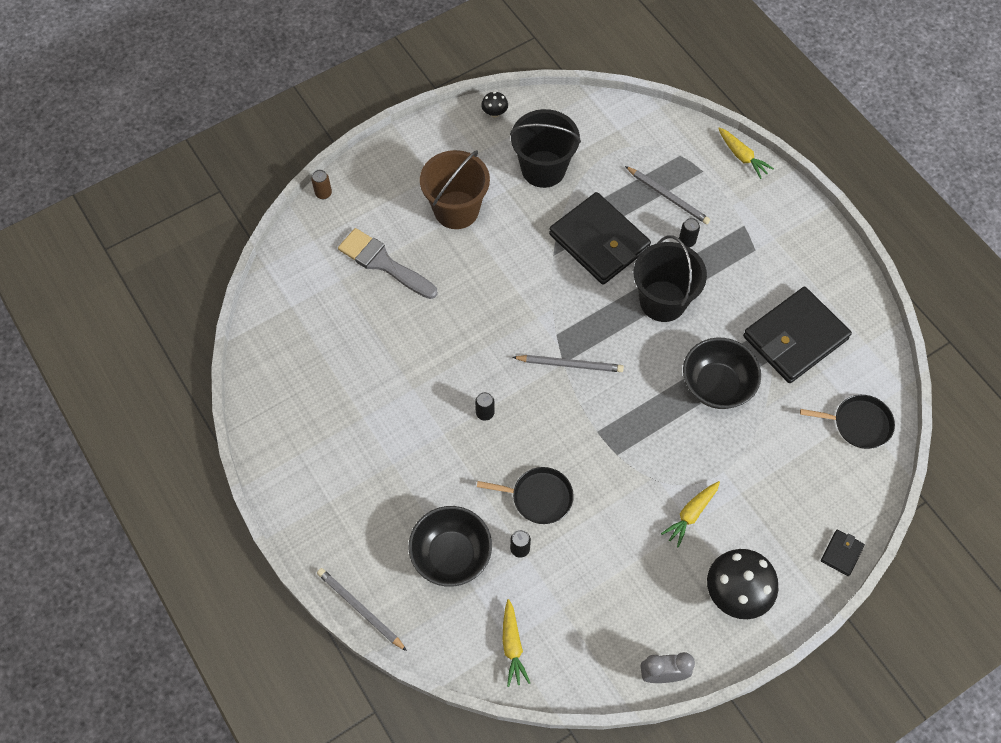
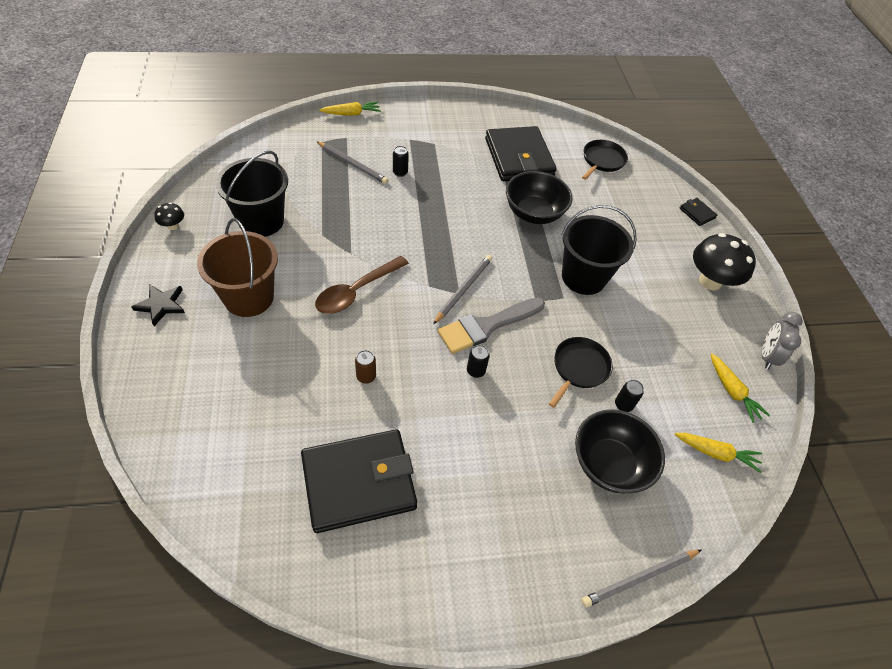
camera: 70 degrees left, 10 degrees down
(323, 193) = (129, 399): brown can -> brown can (366, 376)
(383, 263) = (258, 381): grey brush -> grey brush (487, 326)
(412, 158) = (161, 305): none -> black star
(513, 282) = (357, 291): none -> brown spoon
(599, 241) = (361, 219): black wallet -> black wallet (359, 482)
(662, 301) = (442, 209): black bucket -> black bucket (583, 277)
(668, 197) = (352, 164): grey pencil -> grey pencil turned 60 degrees clockwise
(691, 514) = (635, 277): yellow carrot -> yellow carrot (732, 391)

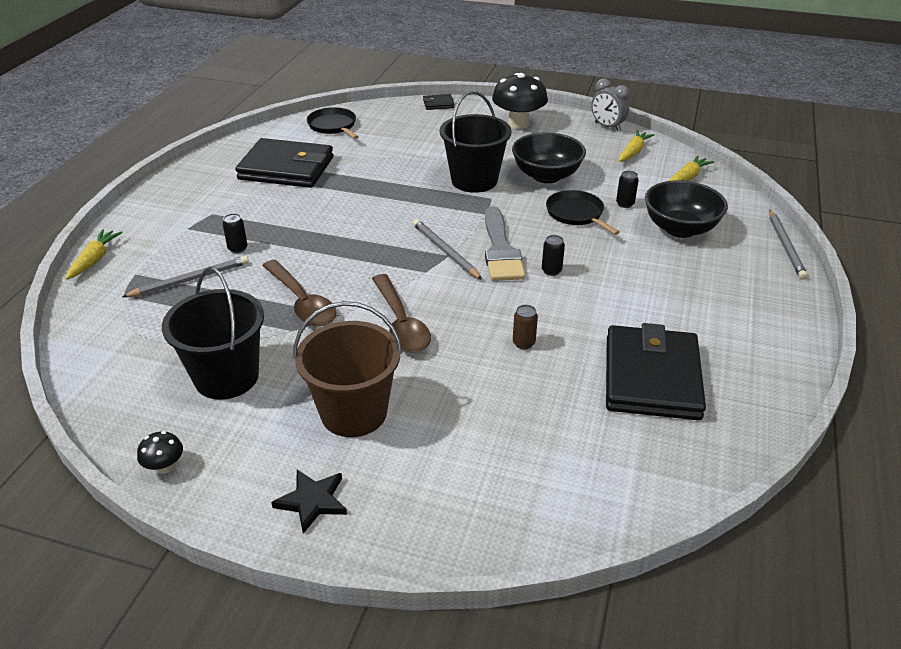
camera: 60 degrees left, 15 degrees down
(355, 228) = (301, 302): none -> brown spoon
(534, 213) = (373, 182): black bowl -> black bowl (546, 176)
(732, 391) = (633, 152): yellow carrot -> yellow carrot turned 60 degrees counterclockwise

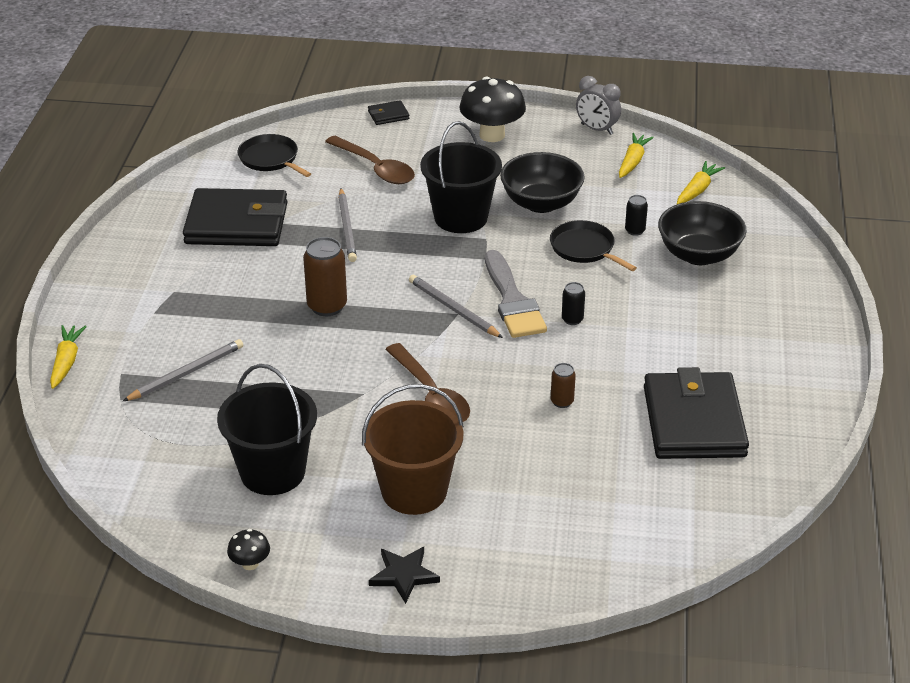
camera: 10 degrees left, 0 degrees up
(238, 248) = (223, 331): black can -> none
(301, 302) = (318, 384): brown spoon -> brown spoon (375, 168)
(335, 238) = (327, 306): none -> brown can
(785, 246) = (810, 264): grey pencil -> grey pencil (347, 227)

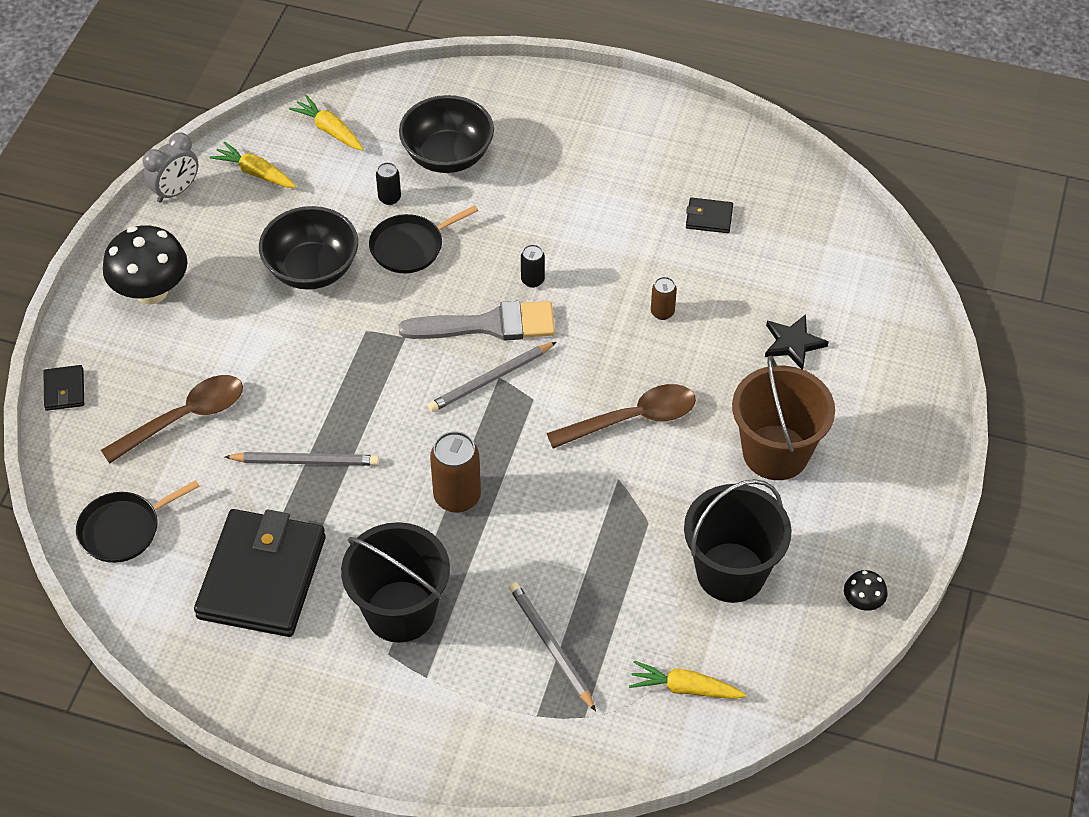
camera: 80 degrees left, 15 degrees up
(67, 362) = (503, 774): yellow carrot -> yellow carrot (684, 688)
(403, 575) = (890, 475): black star -> black star (793, 343)
(461, 217) = (318, 347): black bucket -> black bucket (400, 611)
(694, 421) = (709, 218): black wallet -> black wallet, size x0.41

